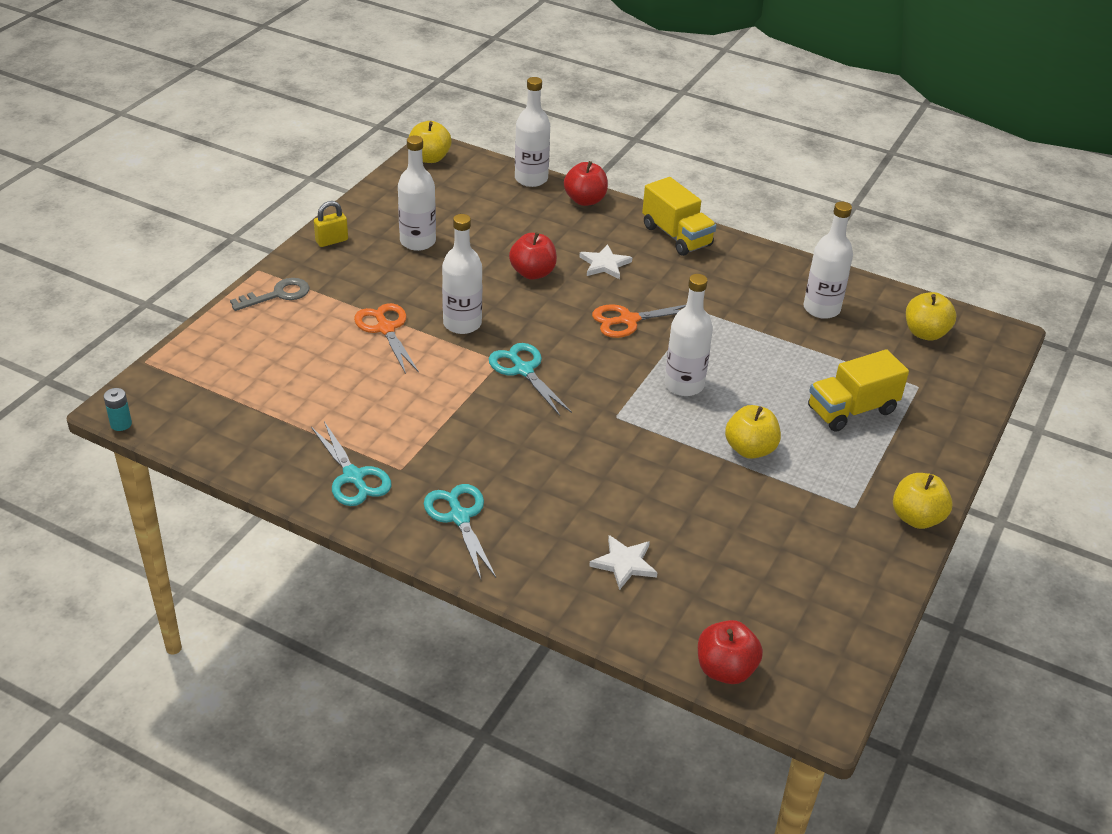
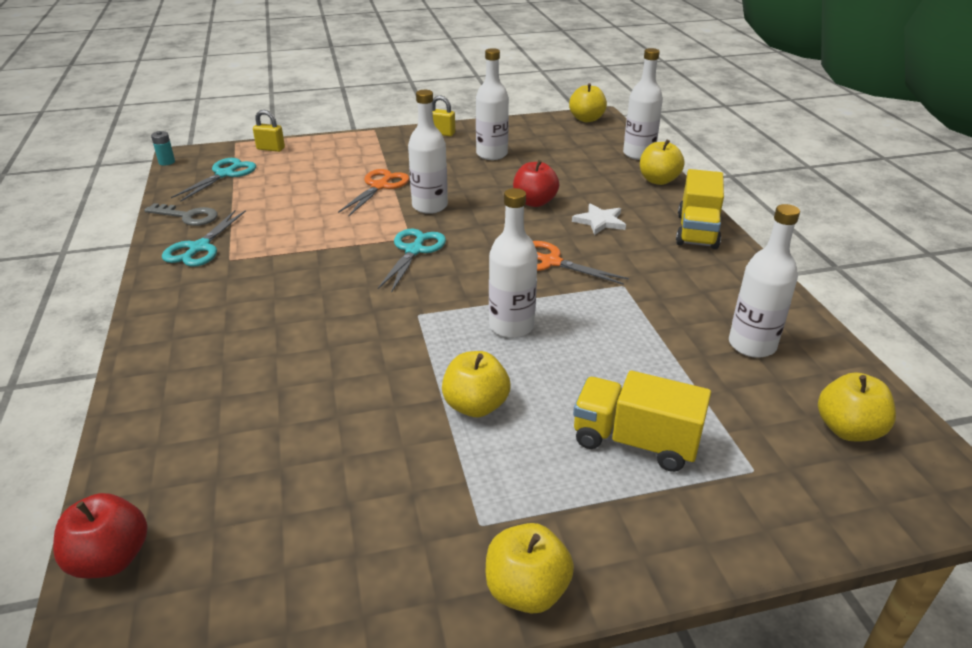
camera: 50 degrees right, 5 degrees down
(199, 348) = (270, 149): none -> yellow padlock
(278, 295) = (359, 144): grey key -> grey key (188, 216)
(459, 517) = (199, 307): turquoise scissors -> turquoise scissors (225, 174)
(585, 200) = (658, 180): red apple -> yellow apple
(624, 563) = (221, 413): white star -> none

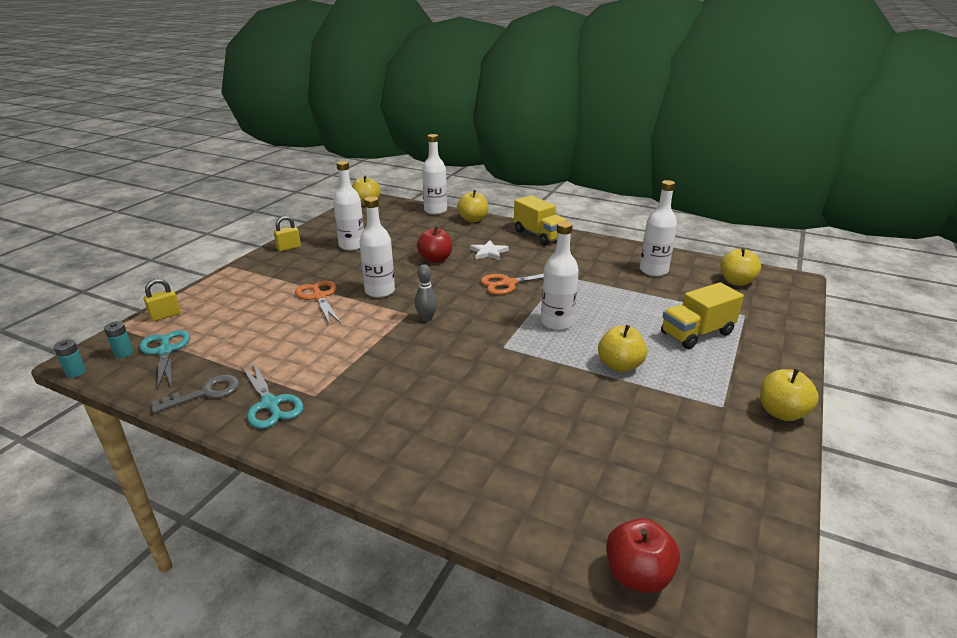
camera: 50 degrees left, 5 degrees down
(206, 163) = (123, 353): none -> turquoise battery
(414, 250) = (426, 318): turquoise scissors -> grey bowling pin

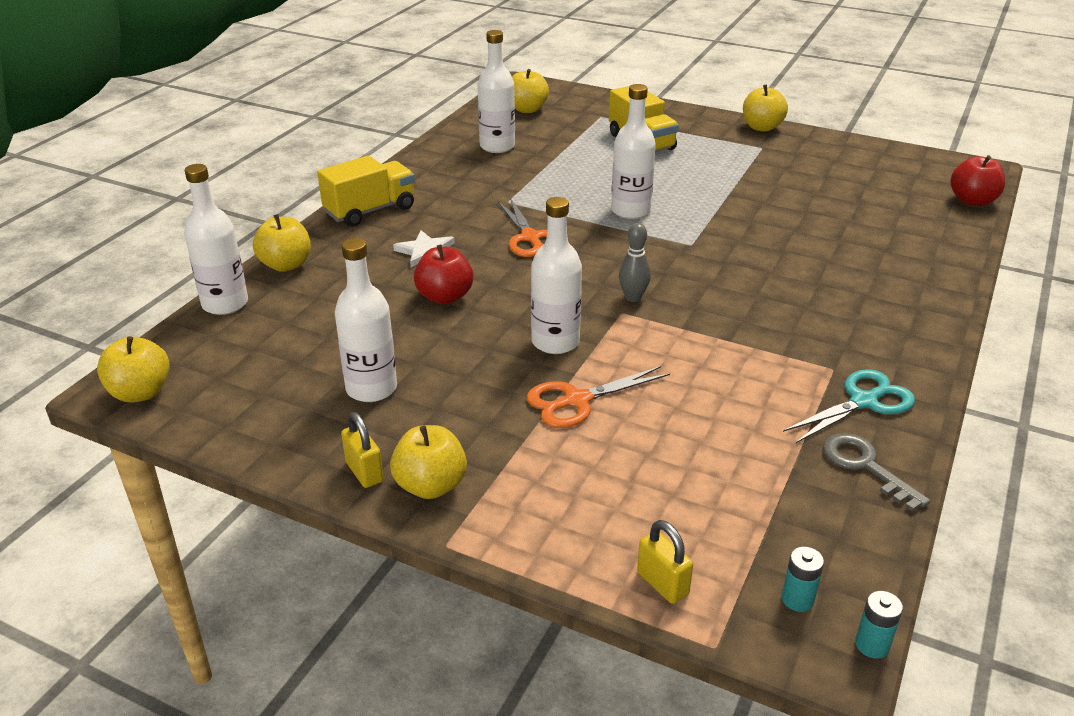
camera: 90 degrees left, 5 degrees up
(165, 351) = (776, 544): turquoise scissors -> none
(619, 365) = (711, 184): yellow apple -> yellow apple (430, 486)

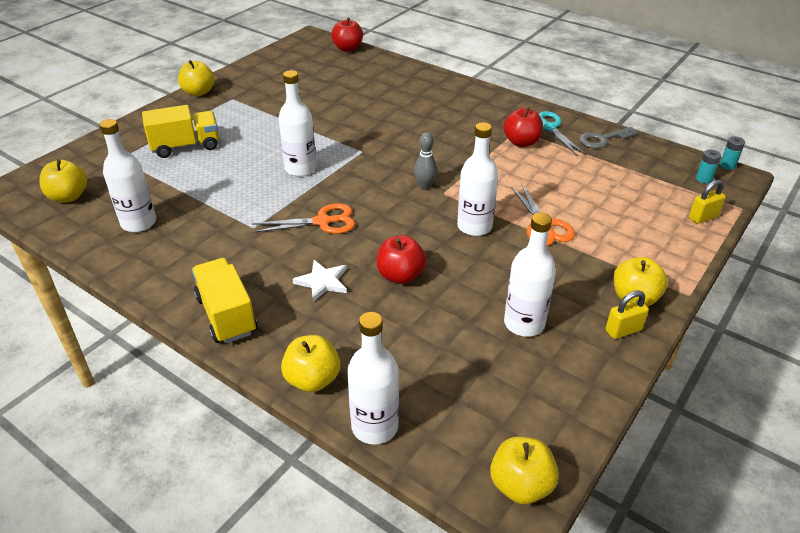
camera: 80 degrees left, 5 degrees up
(797, 374) = (521, 142): none -> red apple

